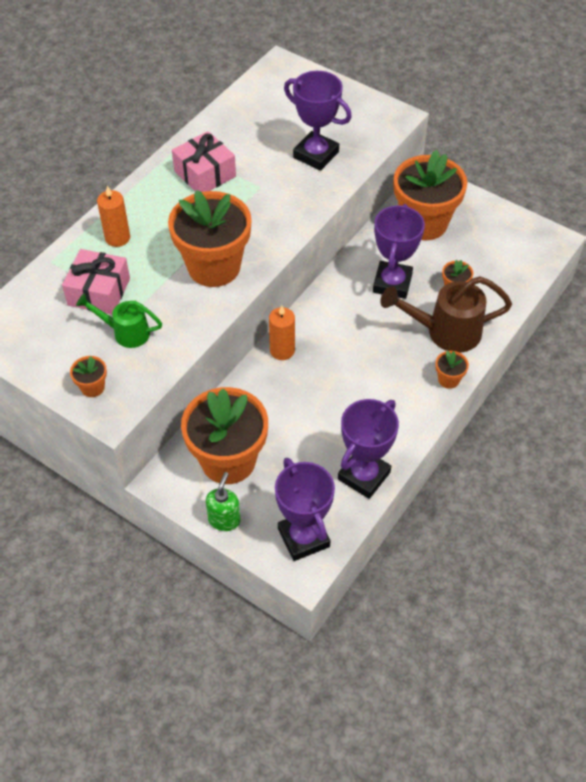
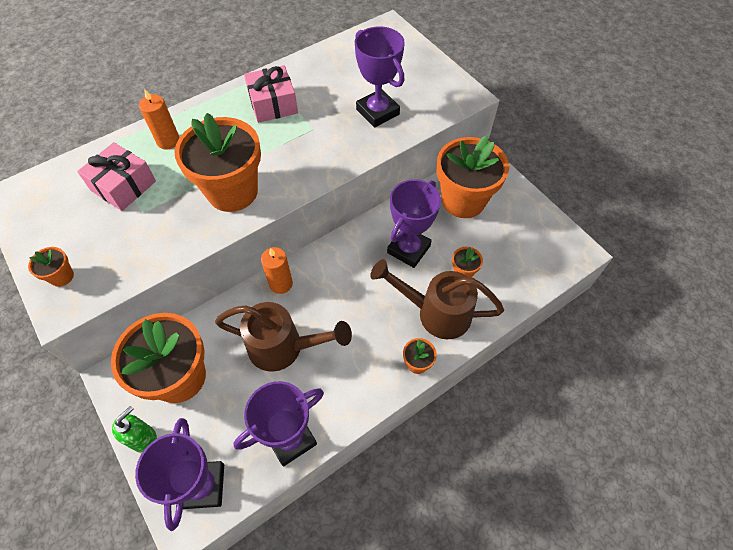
camera: 20 degrees right, 5 degrees up
(126, 332) = (122, 231): green watering can -> none
(316, 404) = (283, 347): none -> brown watering can

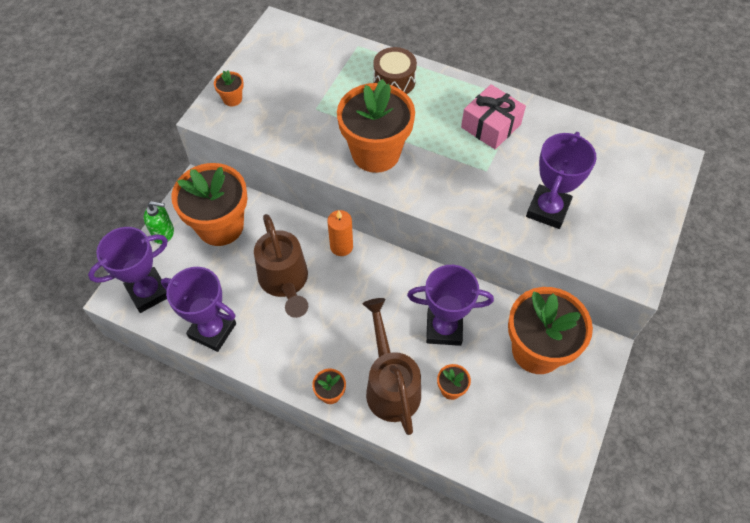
camera: 60 degrees right, 0 degrees up
(123, 186) = (331, 82): pink gift -> none
(168, 141) = (394, 81): orange candle -> brown drum

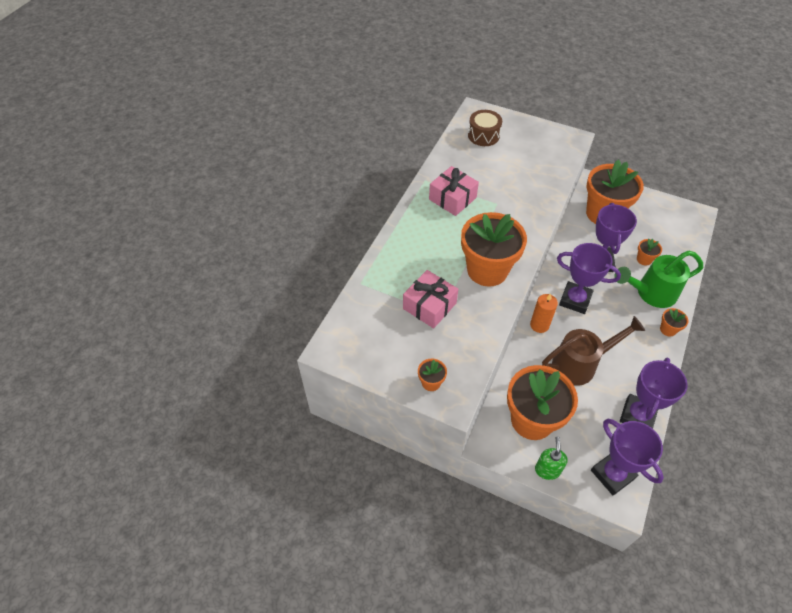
camera: 90 degrees left, 5 degrees down
(326, 100) = (429, 306): none -> pink gift
(391, 385) = (651, 293): brown watering can -> green watering can
(394, 81) = (405, 257): brown drum -> brown drum (483, 135)
(548, 210) = (528, 174): purple trophy -> purple trophy (575, 300)

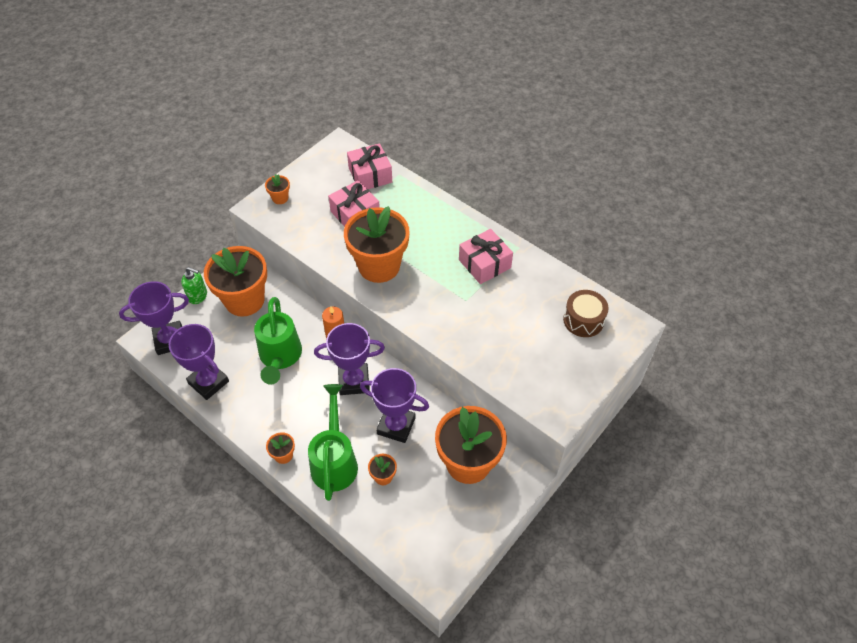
camera: 105 degrees right, 0 degrees up
(369, 307) = (370, 175): none -> pink gift
(575, 300) = (354, 381): purple trophy -> purple trophy turned 45 degrees clockwise
(580, 364) = (280, 357): brown watering can -> green watering can

